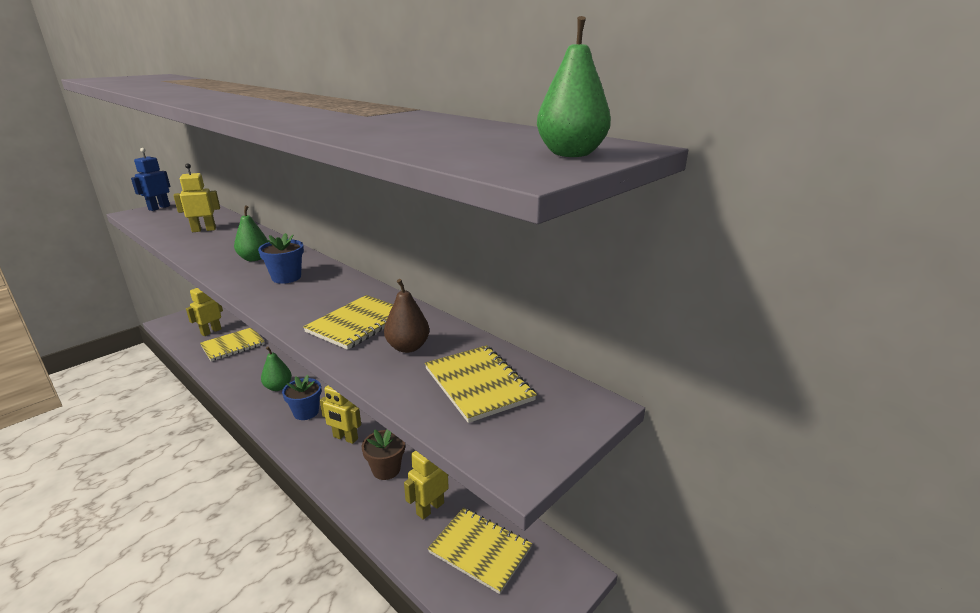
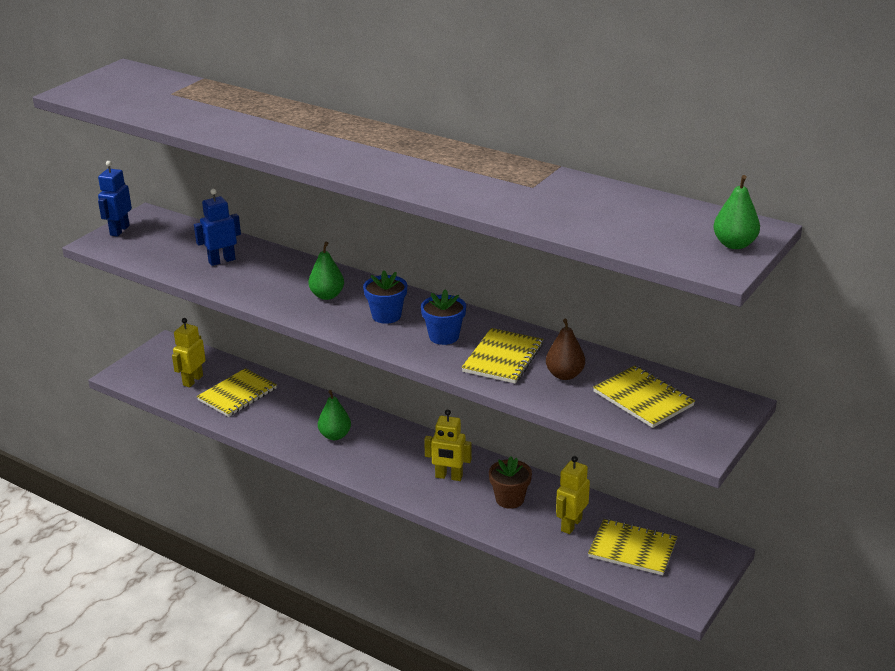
camera: 10 degrees left, 5 degrees up
(204, 230) = (222, 261): yellow robot -> blue robot
(306, 412) = (387, 457): blue flower pot -> blue flower pot (444, 336)

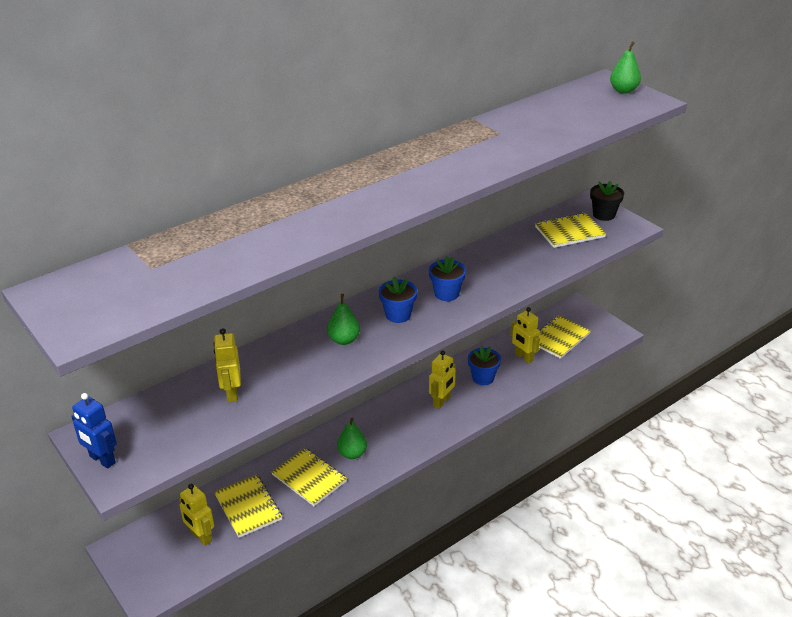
camera: 70 degrees left, 5 degrees up
(222, 261) = (232, 393): blue robot -> yellow robot
(503, 358) = (491, 274): yellow notebook -> yellow notebook (309, 478)
(509, 499) = (483, 378): brown flower pot -> blue flower pot
(564, 375) = (527, 254): brown pear -> none
(712, 420) = (604, 215): none -> black flower pot

